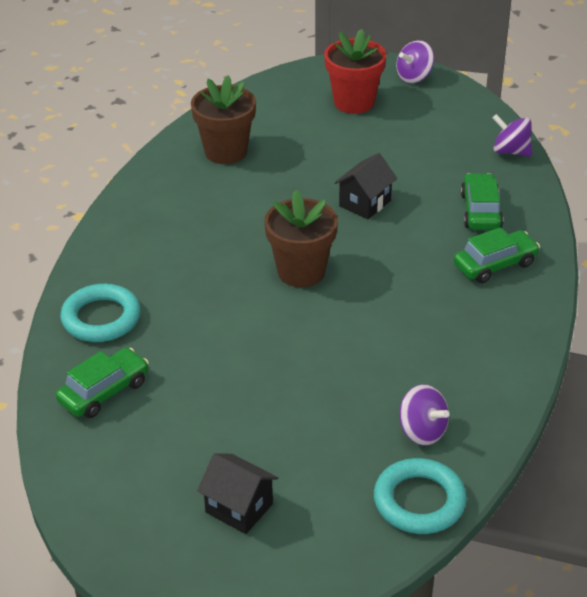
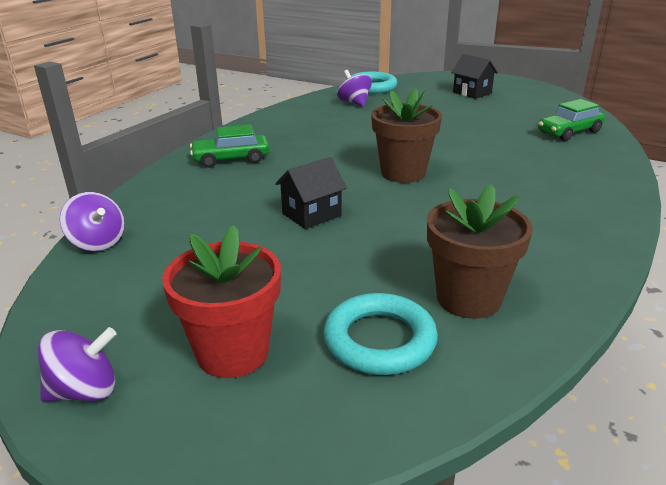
camera: 165 degrees left, 10 degrees down
(101, 318) = (588, 165): turquoise ring -> turquoise ring (379, 340)
(480, 211) = (200, 194): green car -> none

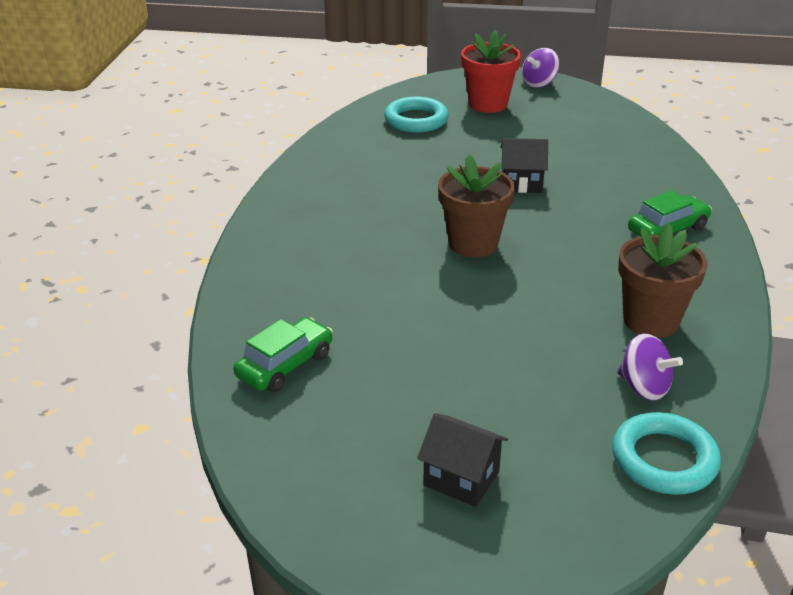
camera: 160 degrees right, 5 degrees up
(98, 242) = (649, 137): purple spinning top -> none
(311, 214) = (521, 183): black house -> black house turned 60 degrees clockwise
(468, 298) = (373, 146): brown flower pot -> brown flower pot (651, 320)

